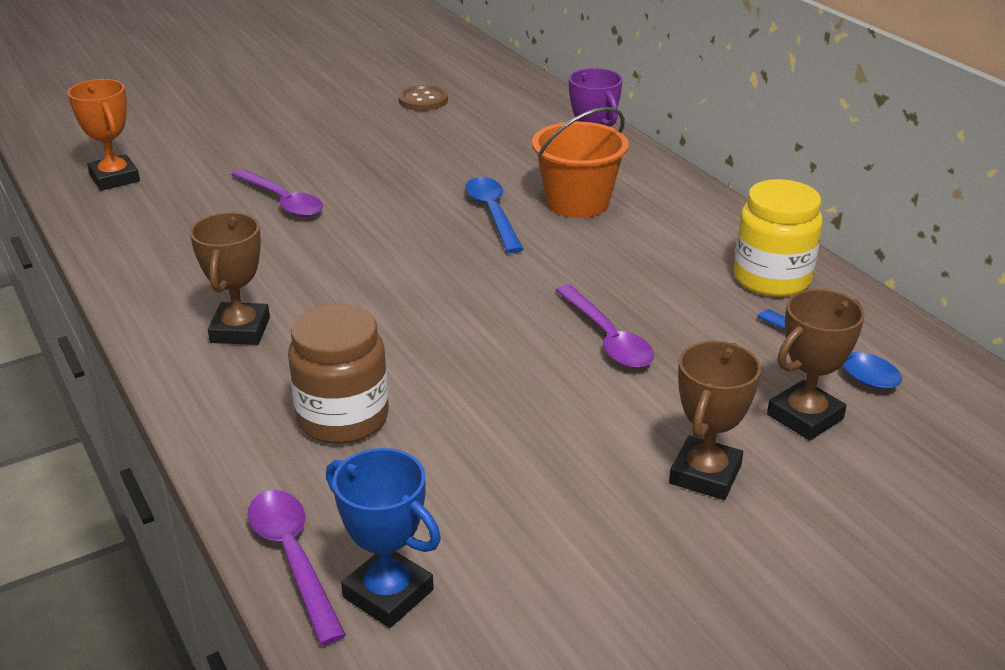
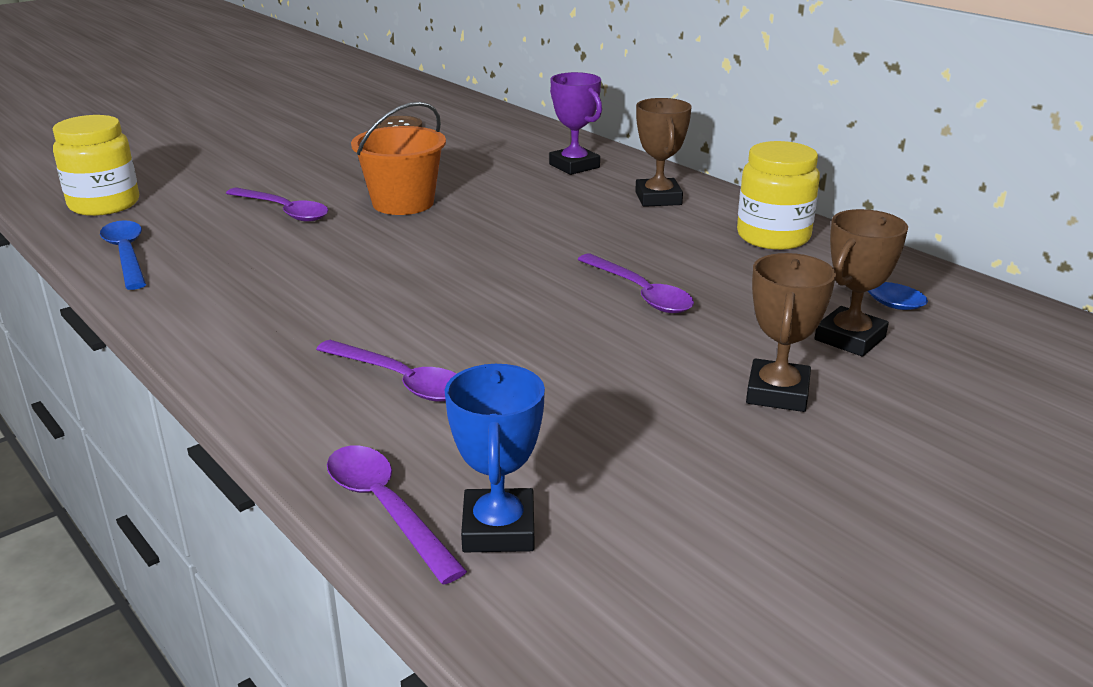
camera: 10 degrees left, 5 degrees down
(115, 178) = (104, 204): orange trophy -> yellow jar
(240, 330) = (270, 317): brown trophy -> brown trophy (658, 198)
(343, 418) = (400, 381): brown jar -> purple spoon
(388, 594) = (498, 529): blue trophy -> blue trophy turned 60 degrees clockwise
(492, 214) = (495, 207): blue spoon -> blue spoon (127, 255)
(577, 202) = (572, 193): orange bucket -> orange bucket (403, 203)

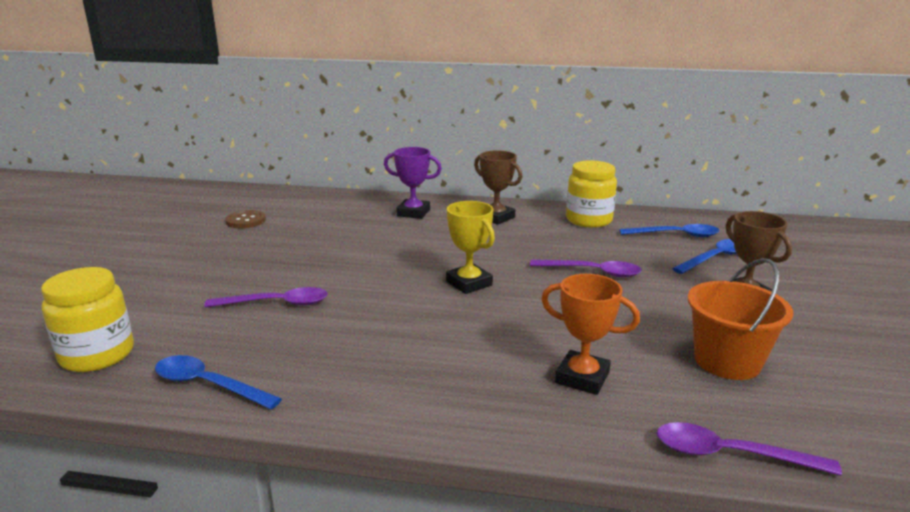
camera: 40 degrees left, 5 degrees down
(400, 381) = (582, 377): purple spoon -> orange trophy
(403, 203) = (353, 269): orange bucket -> orange bucket (727, 361)
(481, 255) = (469, 283): none -> yellow trophy
(498, 529) = (793, 430): blue trophy -> none
(850, 338) = (716, 258): brown trophy -> blue spoon

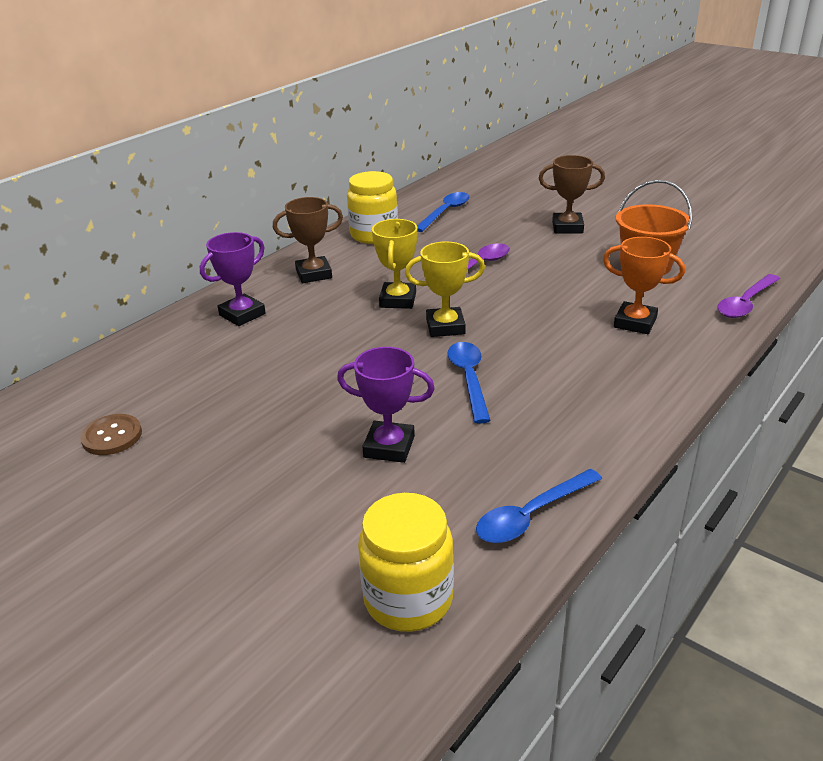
camera: 60 degrees left, 10 degrees up
(276, 304) = (389, 447): purple spoon -> purple trophy
(492, 255) = (398, 300): none -> yellow trophy
(582, 377) = (635, 322): orange trophy -> orange trophy turned 60 degrees clockwise
(716, 258) = (500, 214): blue spoon -> blue spoon (469, 379)

